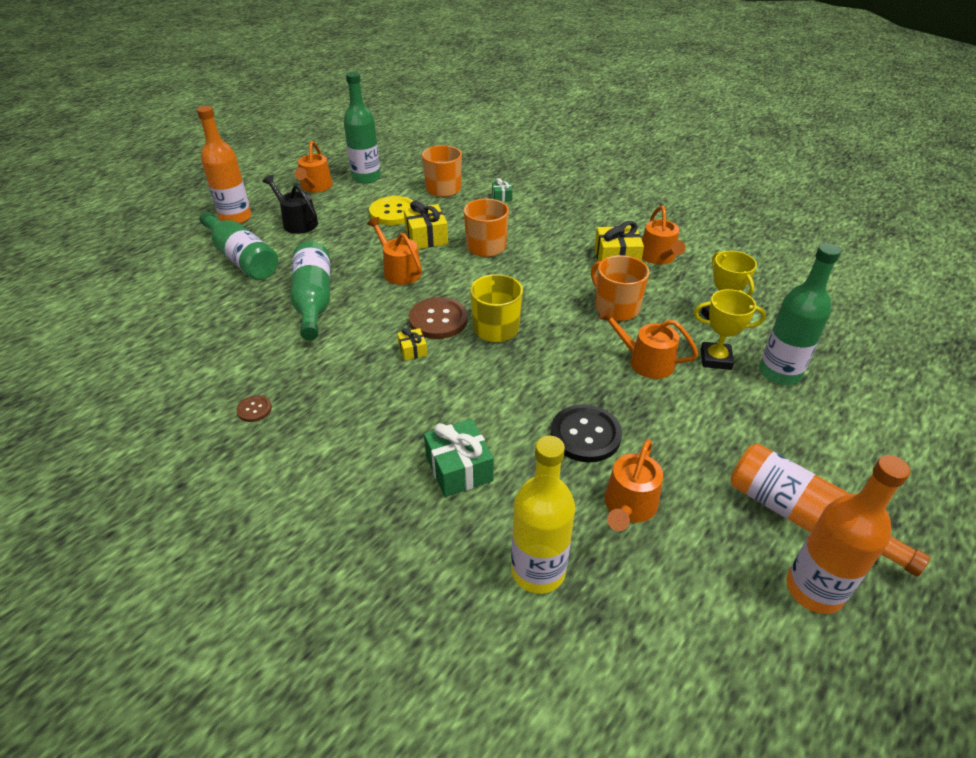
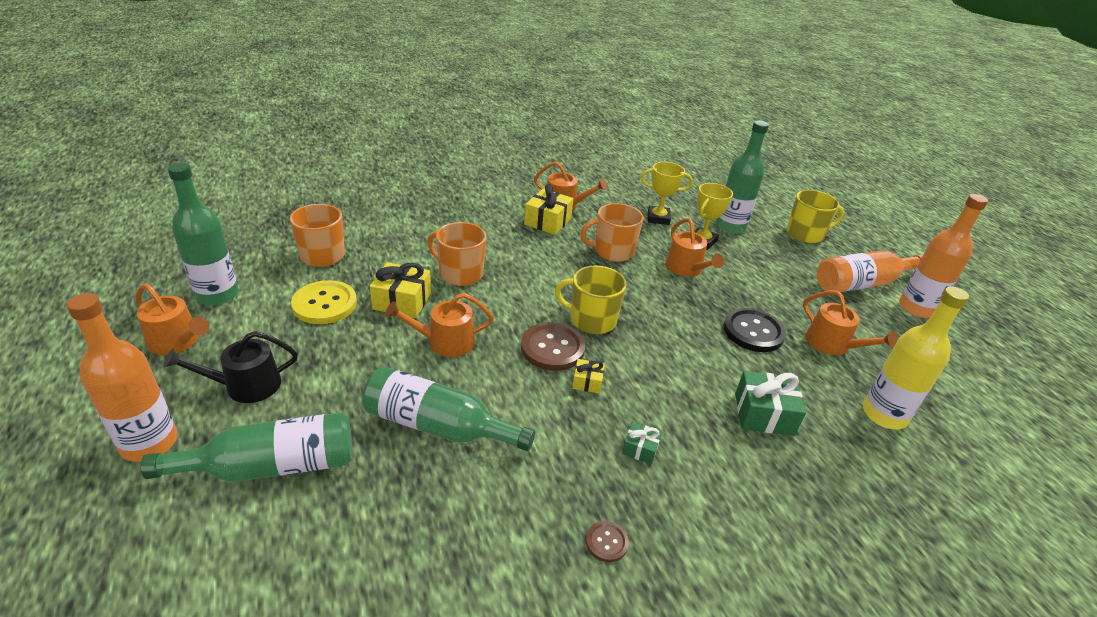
camera: 65 degrees left, 5 degrees down
(502, 197) = (385, 231): green gift -> green gift (640, 449)
(645, 361) = (686, 269): orange watering can -> orange watering can turned 75 degrees counterclockwise
(860, 442) = (805, 234): none -> yellow mug

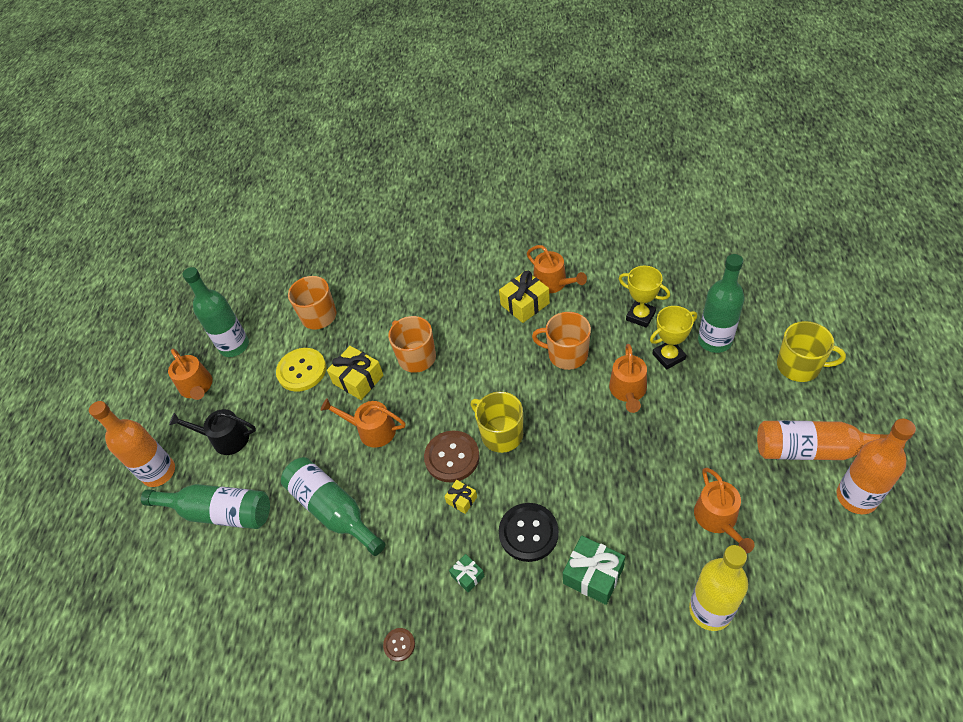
camera: 35 degrees right, 15 degrees up
(753, 332) = (645, 483): black button -> black button (528, 533)

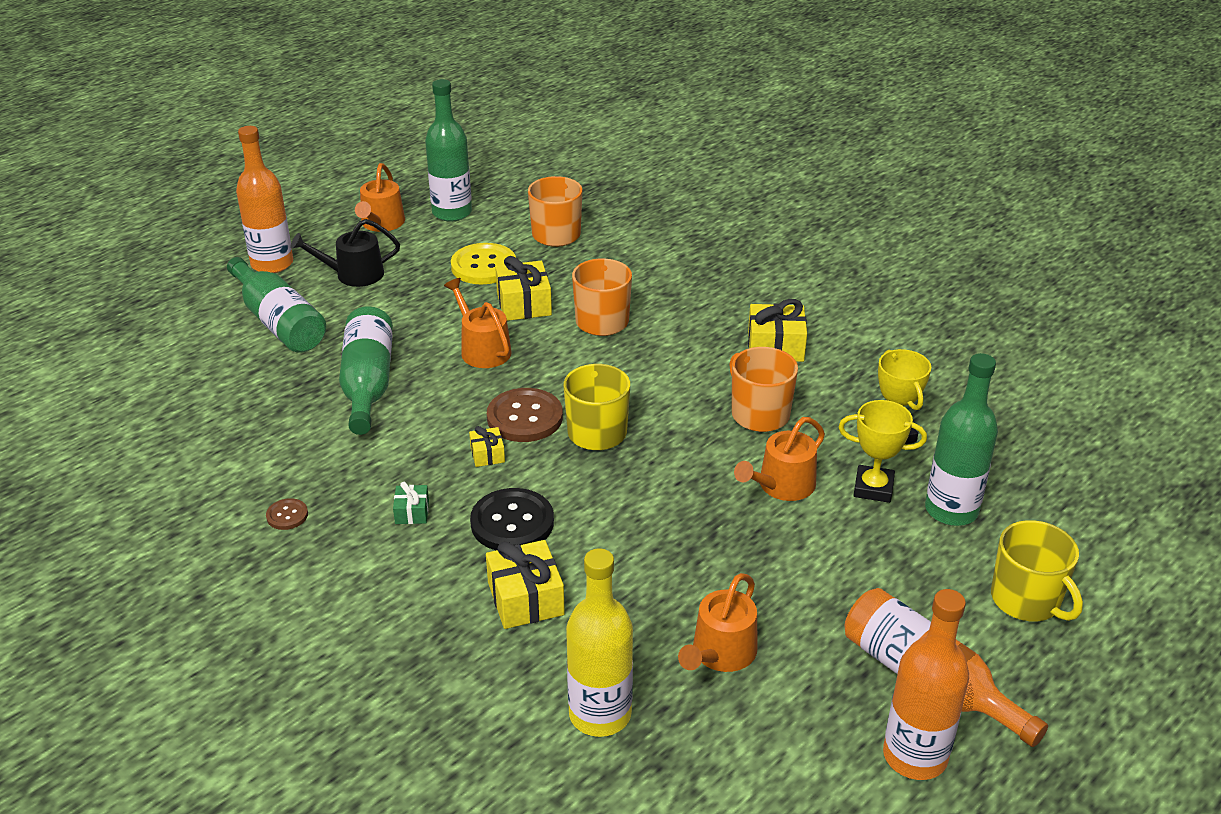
camera: 35 degrees right, 15 degrees down
(225, 438) = (353, 274): black watering can -> black watering can turned 60 degrees counterclockwise
(553, 283) = (833, 348): orange watering can -> none
(593, 575) = (525, 599): green gift -> yellow gift

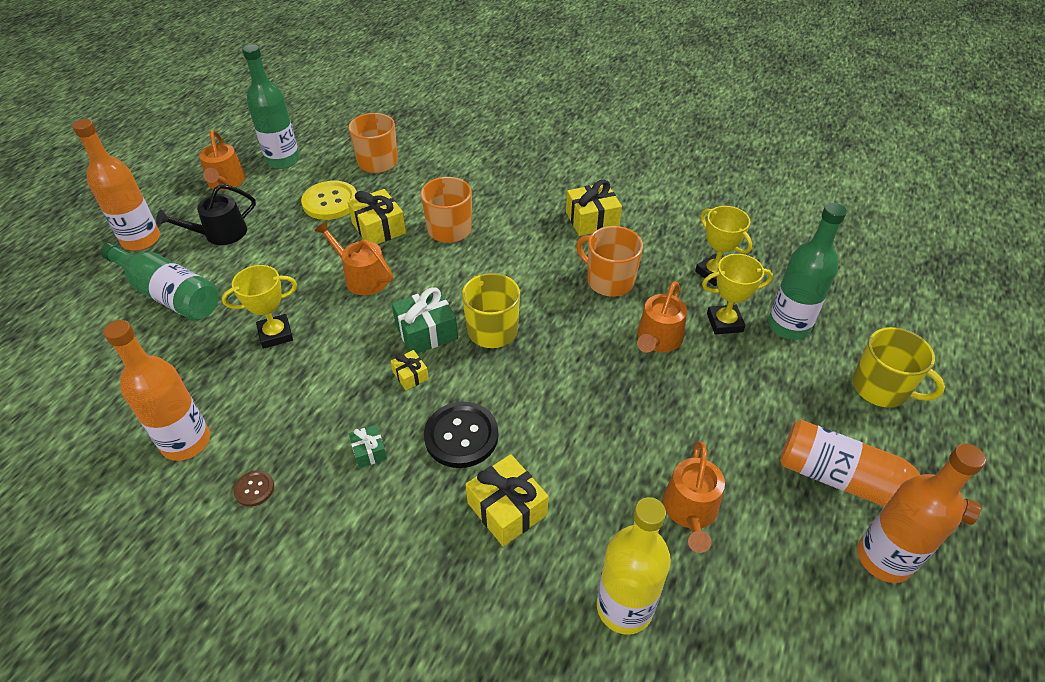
camera: 20 degrees left, 10 degrees up
(241, 459) = (186, 442): none -> orange bottle
(367, 383) = (275, 334): green bottle -> yellow trophy
(525, 417) = (426, 332): brown button -> green gift

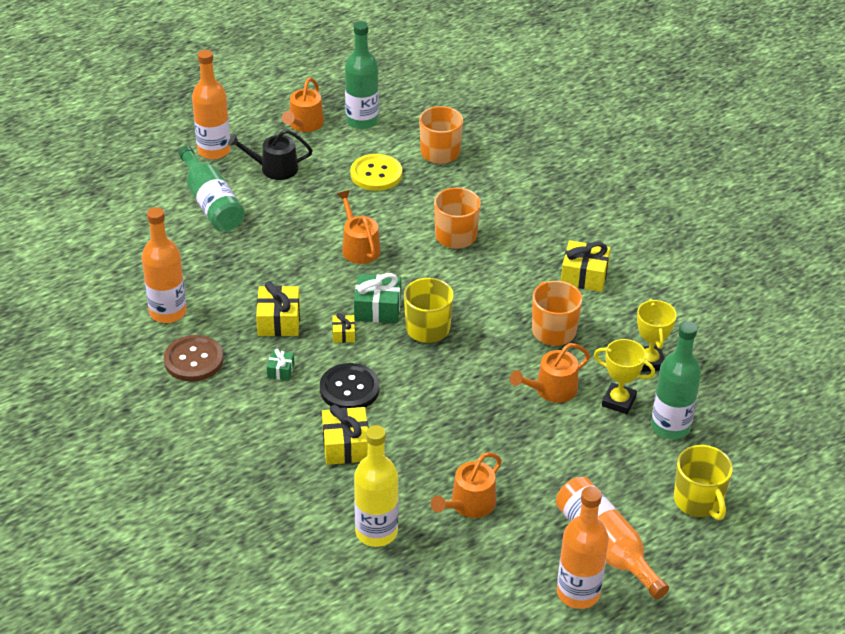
camera: 30 degrees right, 5 degrees down
(254, 489) = (193, 360): brown button -> brown button, size x2.02
(275, 334) = (268, 264): yellow trophy -> none
(379, 228) = (399, 212): yellow gift -> yellow gift (279, 321)

